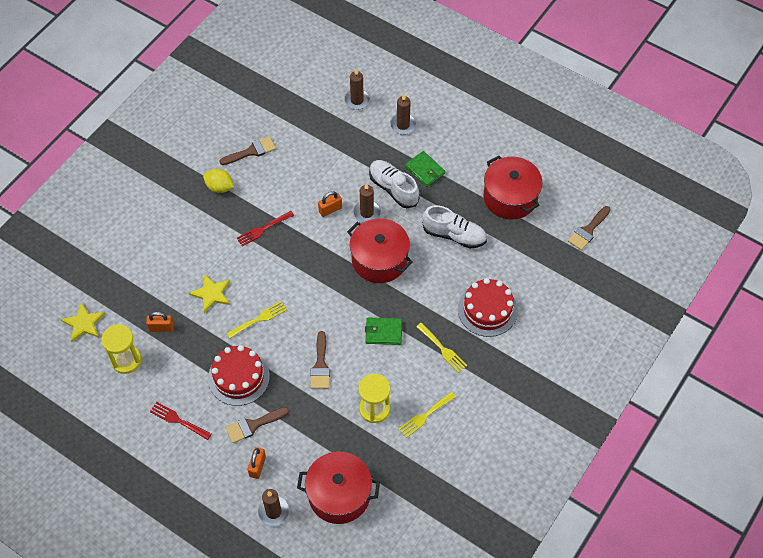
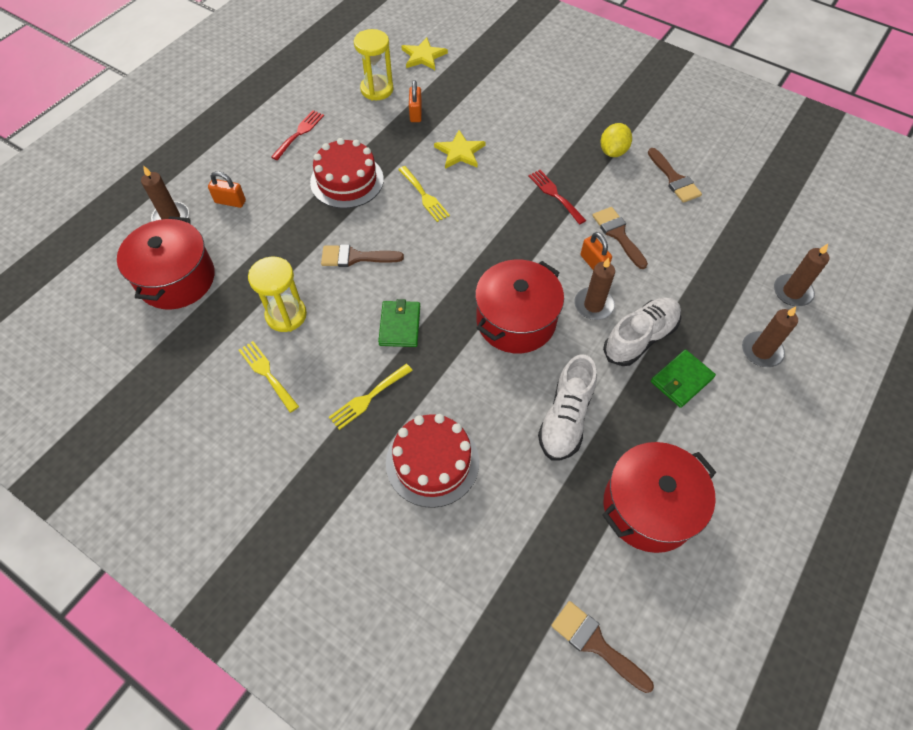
camera: 90 degrees right, 0 degrees up
(253, 425) = (283, 196): brown brush -> brown brush (618, 235)

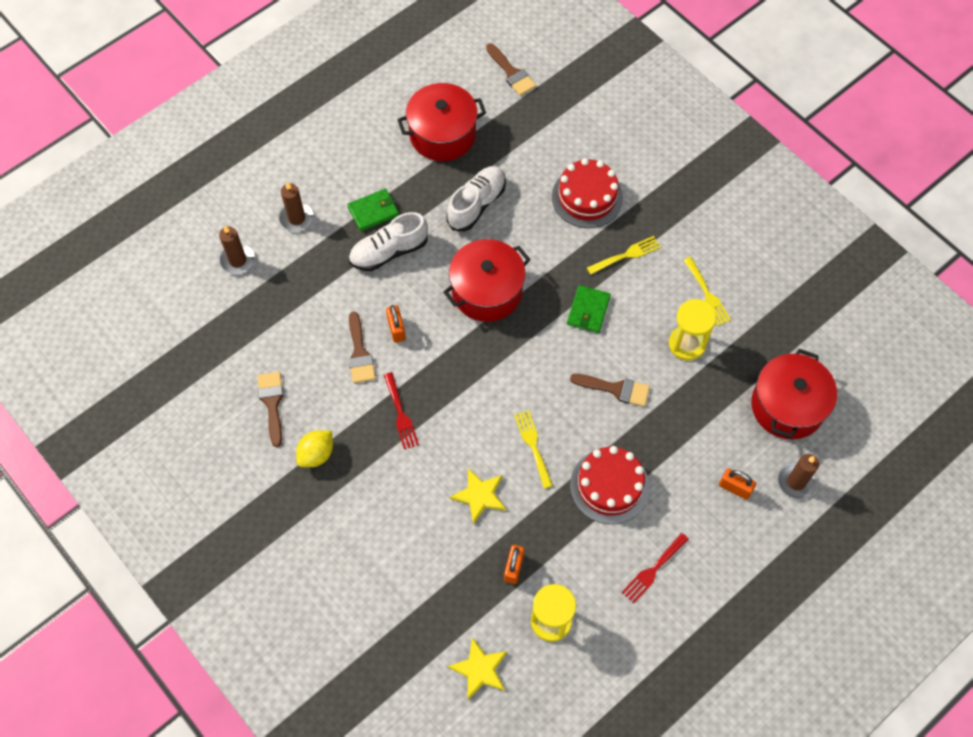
camera: 165 degrees left, 5 degrees up
(593, 305) = (414, 289): brown candle -> none

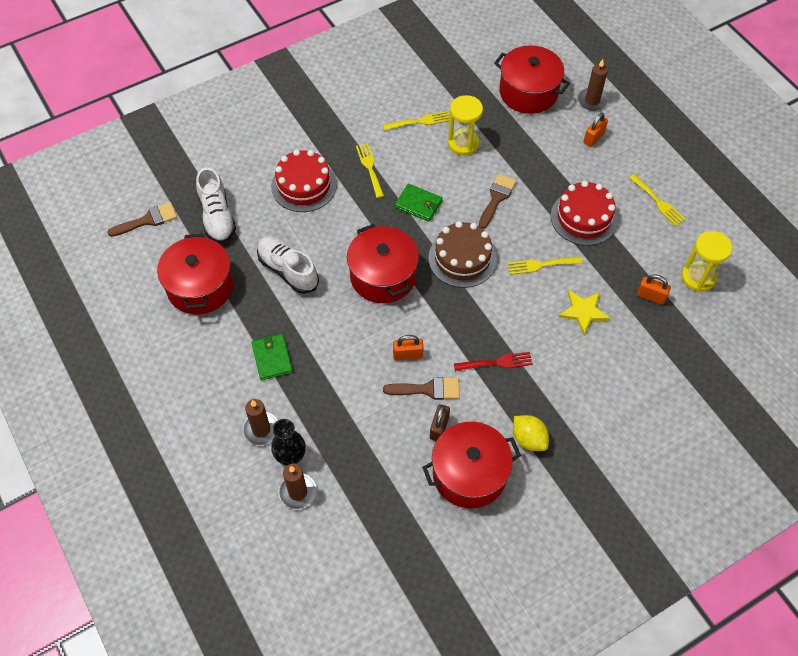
camera: 80 degrees left, 5 degrees down
(272, 248) = (291, 457): none -> black vase
(272, 403) = (469, 474): brown brush -> red pot
(318, 369) = (439, 428): none -> brown padlock
(389, 252) = (322, 350): white shoe -> white shoe (217, 217)
(479, 669) = (738, 334): yellow star -> none
(525, 364) = (462, 258): none -> brown cake
(653, 570) = (658, 202): red fork -> yellow fork

